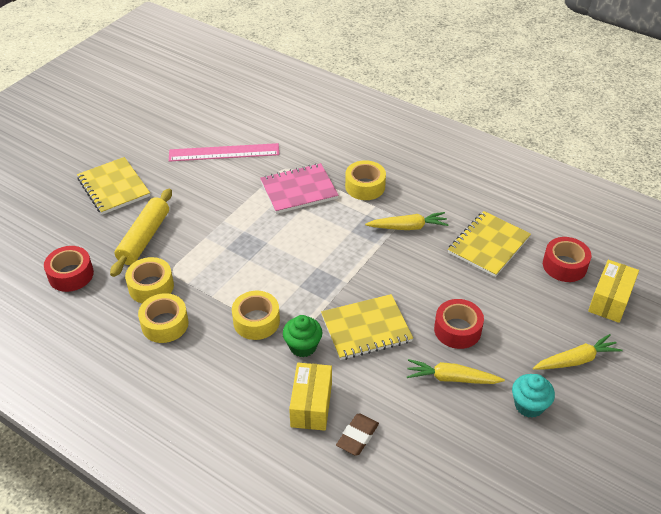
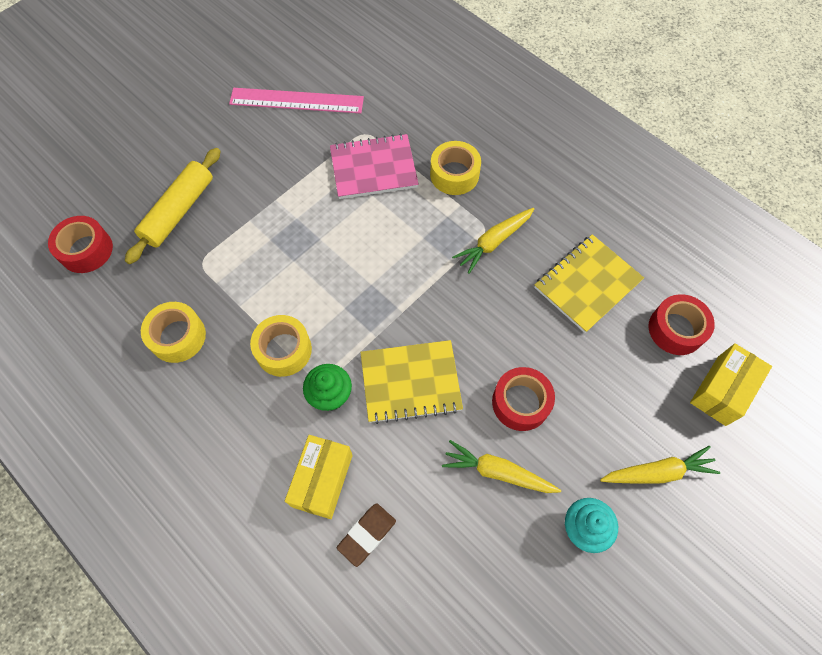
camera: 10 degrees right, 20 degrees up
(114, 187) = (159, 133): yellow notebook -> none
(151, 287) = (173, 281): yellow tape -> none
(408, 227) = (493, 242): yellow carrot -> yellow carrot turned 135 degrees clockwise

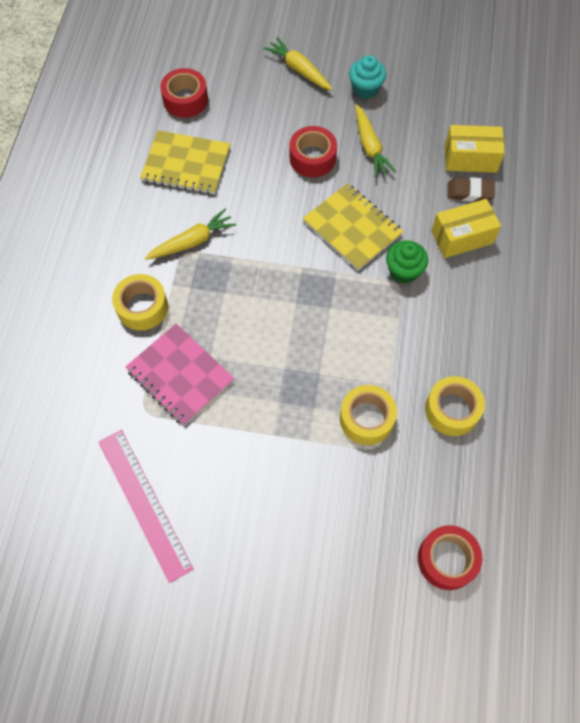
camera: 125 degrees left, 0 degrees up
(179, 211) = (346, 510): yellow rolling pin -> none
(283, 350) = (398, 325): yellow tape -> yellow tape (366, 418)
(493, 242) = (192, 241): yellow carrot -> yellow carrot turned 45 degrees counterclockwise
(721, 390) = (215, 60): yellow box -> yellow box (470, 158)

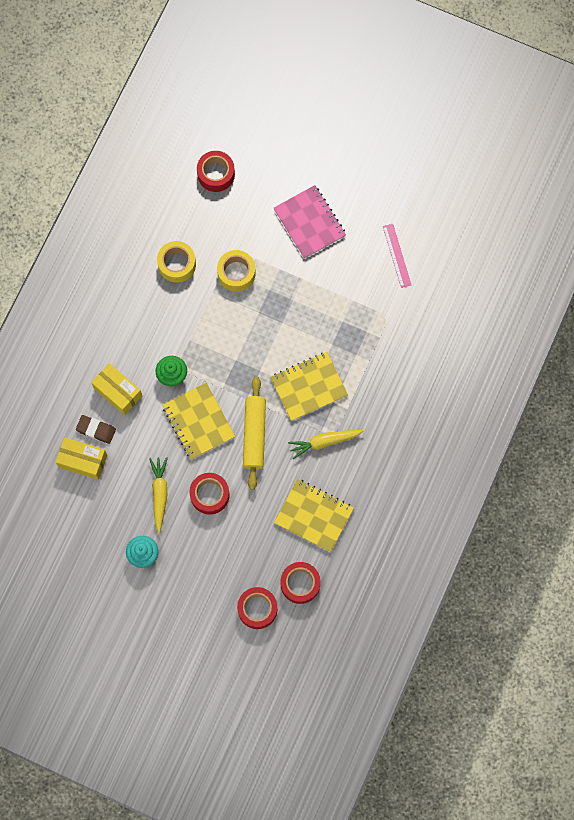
camera: 165 degrees left, 10 degrees up
(142, 307) = (372, 396): yellow tape -> none
(144, 503) = (397, 255): pink ruler -> pink ruler, size x0.62
(180, 375) = (356, 336): pink notebook -> pink notebook (309, 223)
(226, 69) = (257, 609): none -> red tape
(227, 298) = (309, 387): none -> yellow notebook
(280, 230) = (254, 435): none -> yellow rolling pin
(299, 69) = (194, 591): yellow carrot -> none
(462, 237) = (118, 392): yellow box -> yellow box turned 45 degrees clockwise

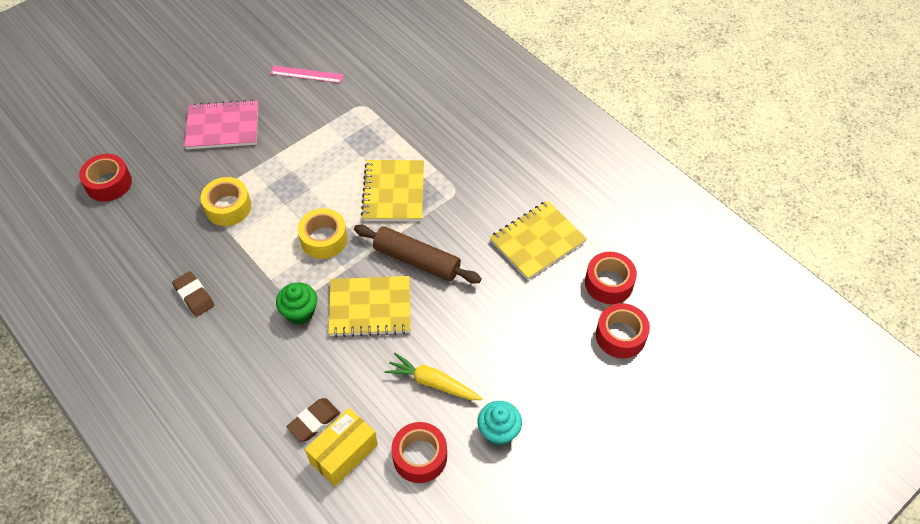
camera: 65 degrees left, 20 degrees down
(118, 392) = (283, 377): yellow box -> none
(151, 295) = (194, 296): none -> brown eraser
(177, 264) = (177, 257): yellow tape -> yellow tape (324, 239)
(209, 495) = (462, 331): red tape -> red tape (420, 456)
(254, 435) = (417, 260): yellow rolling pin -> brown rolling pin
(324, 442) = (461, 202): yellow carrot -> none

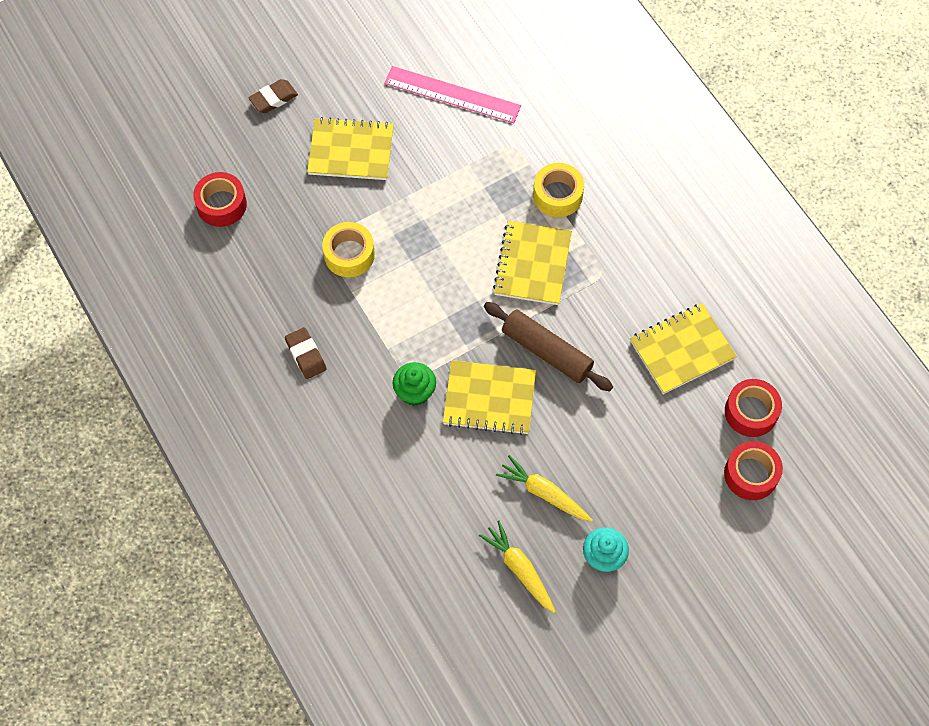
camera: 10 degrees right, 10 degrees up
(223, 127) = (351, 151): pink notebook -> yellow notebook
(307, 74) = (452, 94): pink ruler -> pink ruler, size x1.62
(314, 421) = (417, 514): brown eraser -> brown eraser (273, 98)
(324, 239) = (449, 310): yellow tape -> yellow tape (557, 195)
(343, 453) = (443, 552): yellow box -> none
(420, 456) = (519, 569): red tape -> yellow carrot

